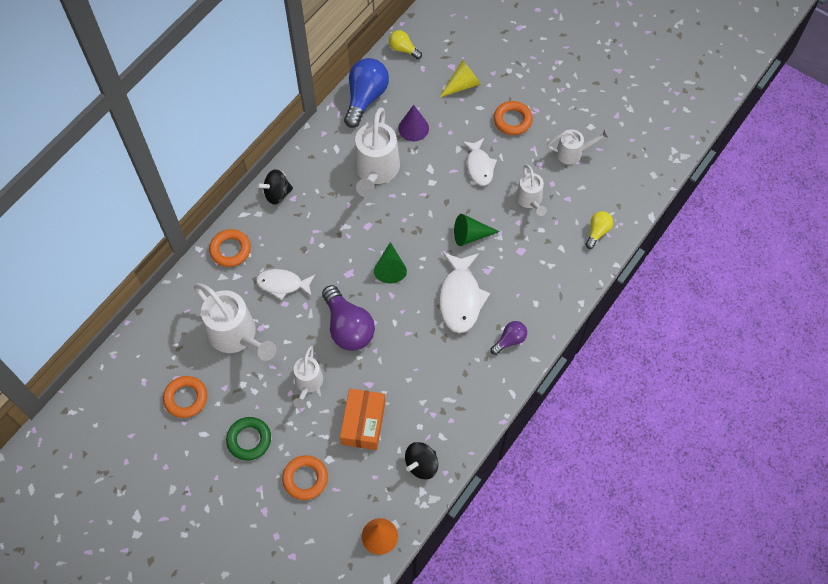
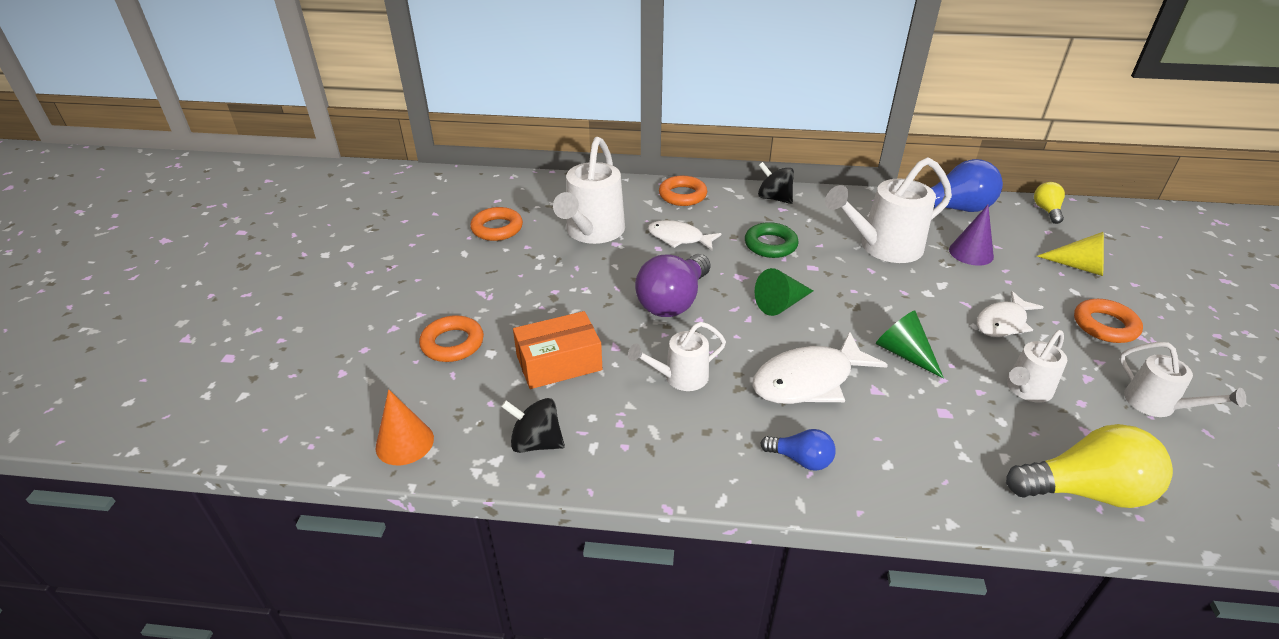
camera: 60 degrees right, 25 degrees down
(249, 440) = (476, 284): green ring -> green ring (770, 245)
(283, 284) = (679, 238): white fish -> white fish turned 45 degrees counterclockwise
(308, 384) = (576, 299): white watering can -> white watering can (679, 378)
(509, 340) = (800, 459): purple light bulb -> blue light bulb
(597, 232) = (1085, 491): yellow light bulb -> yellow light bulb, size x1.89

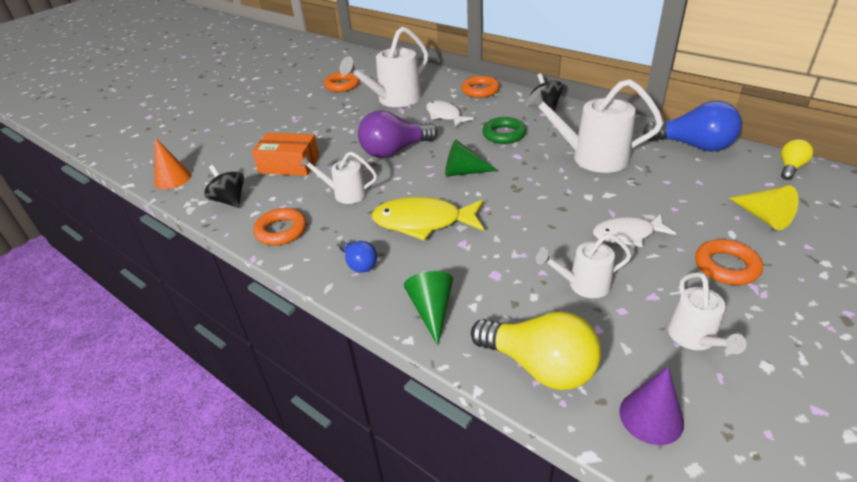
camera: 35 degrees right, 0 degrees up
(452, 343) = (249, 139): orange ring -> orange ring (281, 231)
(808, 380) = (423, 222): white fish -> yellow fish
(903, 353) = (514, 228): green cone -> green cone (431, 310)
(971, 253) = (666, 180): purple cone -> purple cone (651, 417)

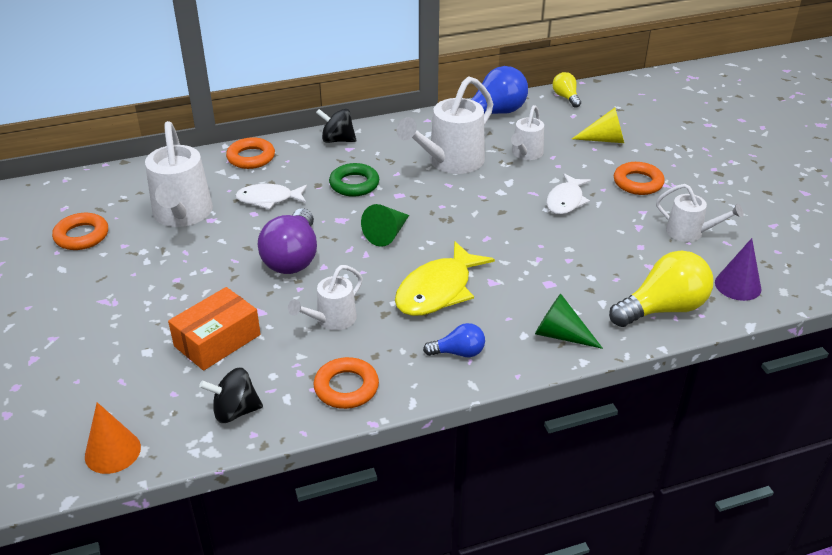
camera: 60 degrees left, 0 degrees up
(582, 285) = (600, 249): white watering can -> white watering can (525, 154)

